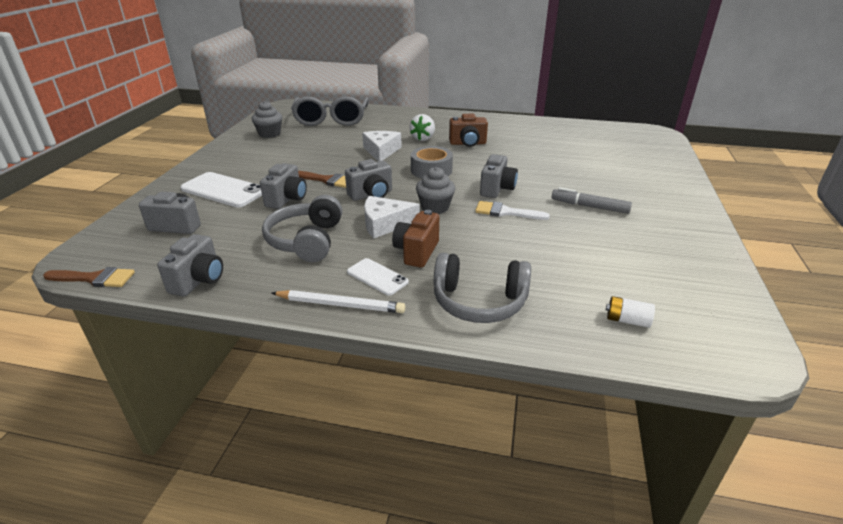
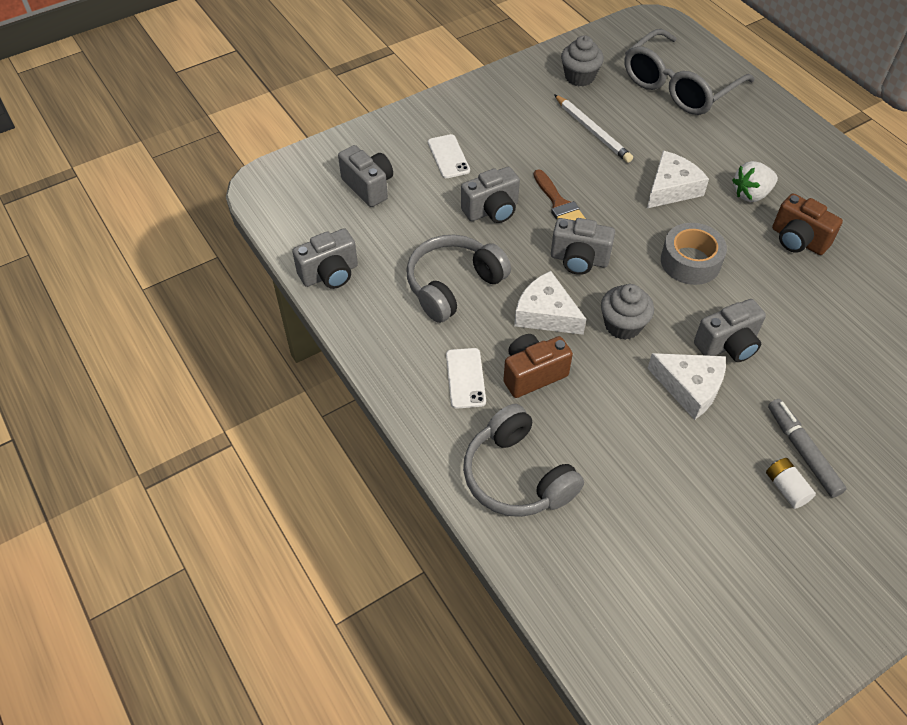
camera: 45 degrees right, 20 degrees up
(95, 278) = (264, 216): brown brush -> none
(224, 190) = (448, 156): white phone -> white phone, size x0.57
(340, 305) = (405, 387): white pencil -> white pencil (592, 131)
(505, 212) = (690, 387): white brush -> white cheese
(627, 320) = (621, 607): white battery -> white battery (786, 488)

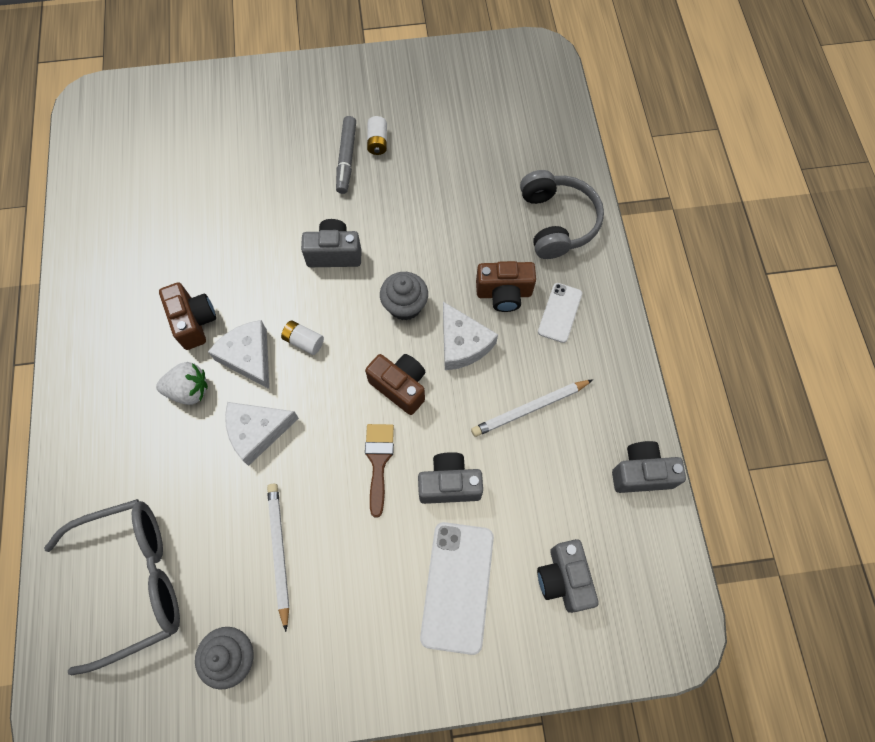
camera: 155 degrees left, 15 degrees up
(448, 156) = (457, 586): white phone -> white phone, size x1.74
(453, 285) = (529, 408): grey headphones -> white pencil
(579, 260) = (400, 386): grey camera -> brown camera
(690, 261) = (304, 341): grey tape -> white battery
(690, 387) = (389, 233): white cheese -> white cheese (248, 357)

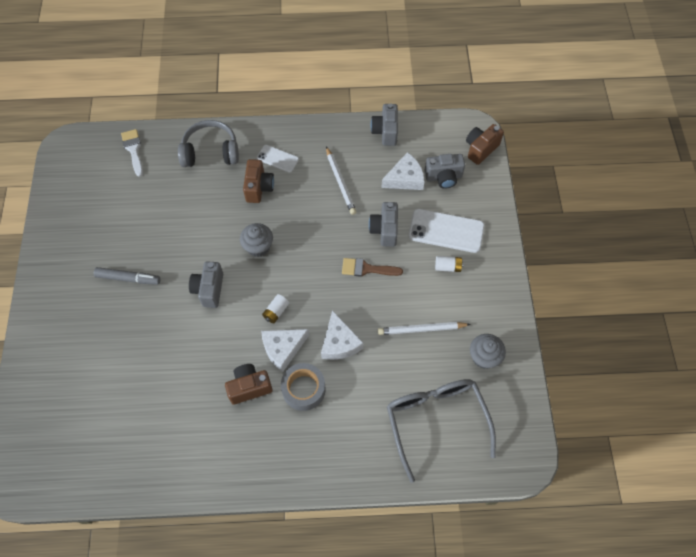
camera: 85 degrees left, 5 degrees down
(189, 390) = (303, 389): white strawberry -> grey tape
(377, 142) = (118, 256): white battery -> white battery (447, 267)
(400, 386) = (317, 253): brown camera -> brown camera (480, 149)
(462, 343) = (291, 215): white cheese -> white cheese (405, 178)
(545, 128) = (133, 150): none -> white brush

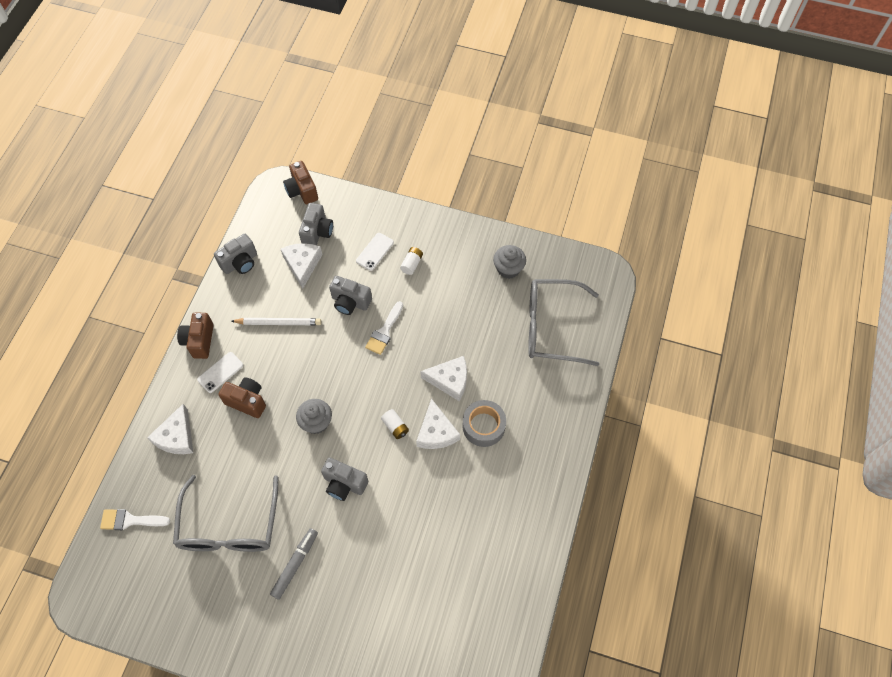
camera: 70 degrees left, 0 degrees up
(148, 218) = (229, 525): none -> grey glasses
(210, 152) = (177, 437): grey headphones -> white cheese
(249, 387) = (464, 474): brown camera -> brown camera (199, 341)
(367, 269) = (384, 331): brown brush -> white brush
(385, 132) = (240, 262): grey camera -> grey camera turned 60 degrees counterclockwise
(421, 329) = (463, 308): white pencil -> none
(446, 231) = (375, 252): white phone -> white phone, size x0.57

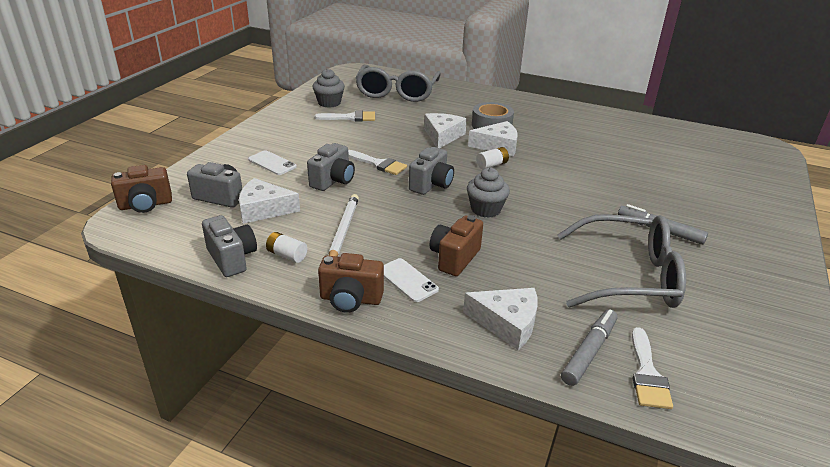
camera: 85 degrees left, 30 degrees down
(150, 486) = (589, 352): none -> grey marker
(344, 484) = (559, 196): grey camera -> grey camera (431, 185)
(412, 264) = (300, 144): white battery -> white battery (287, 255)
(477, 293) = (350, 117): none -> white brush

